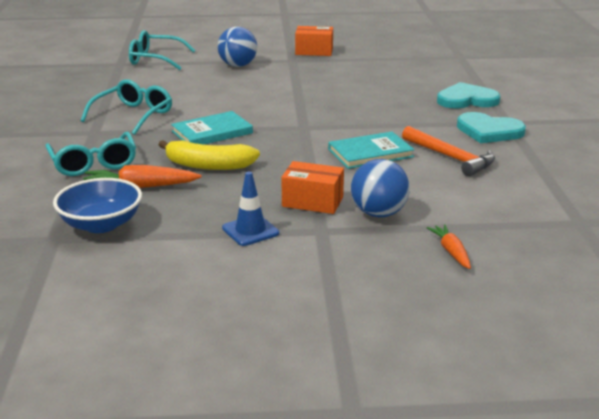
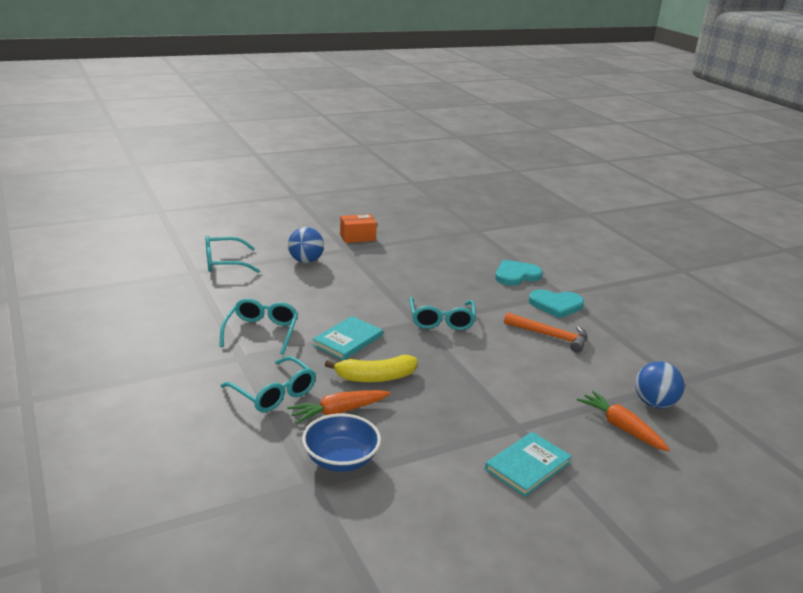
camera: 25 degrees left, 0 degrees up
(250, 231) = (466, 439): blue traffic cone -> none
(312, 202) = (488, 400): orange box -> none
(332, 128) = (441, 320): none -> turquoise glasses
(370, 153) = (490, 342): turquoise book -> turquoise book (527, 466)
(378, 213) = (544, 401): blue ball -> blue ball (654, 403)
(451, 252) = (621, 427): orange carrot -> orange carrot, size x1.60

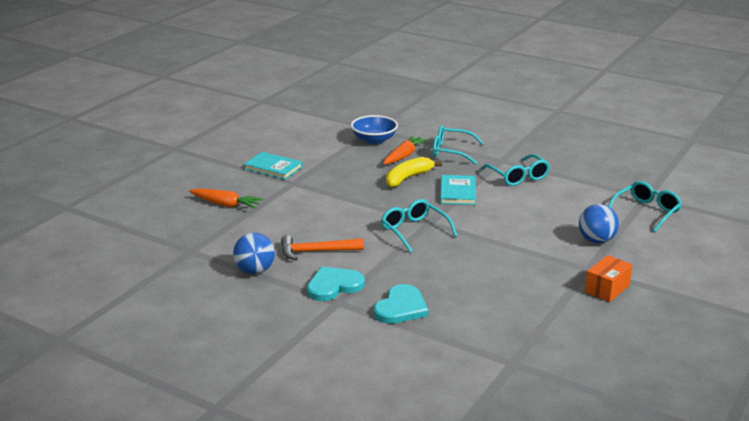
camera: 150 degrees right, 0 degrees up
(527, 466) = (273, 168): turquoise book -> turquoise book turned 75 degrees counterclockwise
(654, 403) = (207, 227): blue ball -> blue ball (255, 270)

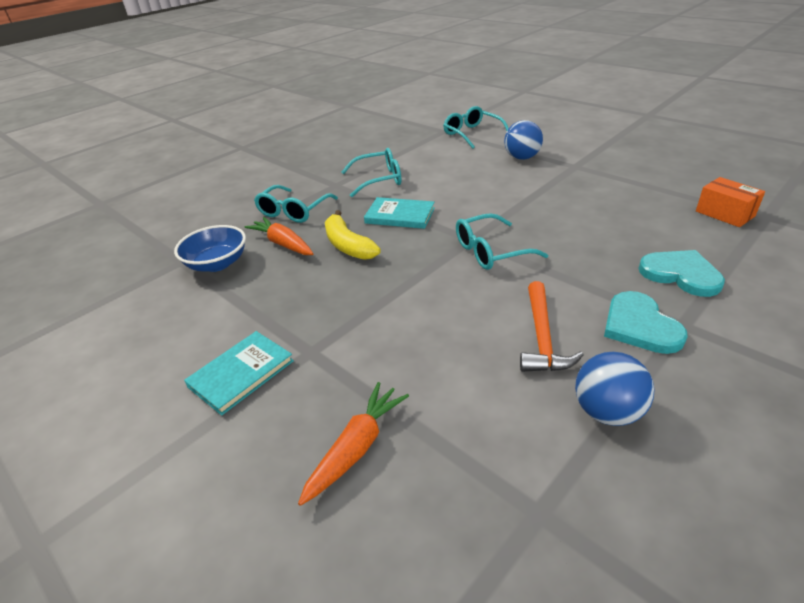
camera: 75 degrees left, 10 degrees up
(607, 288) = (610, 162): orange box -> orange box (725, 214)

